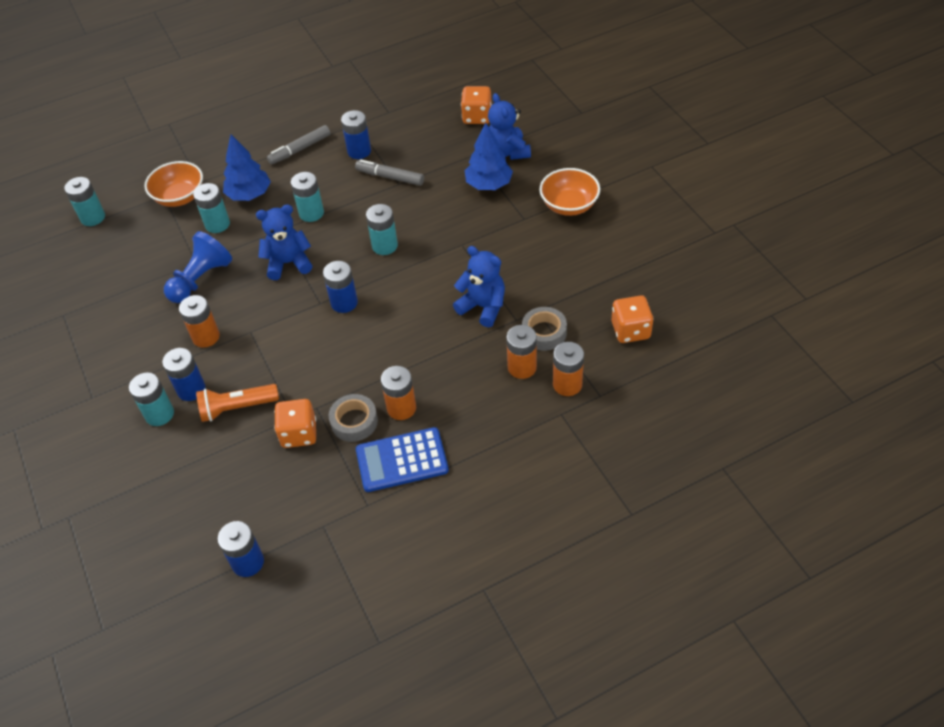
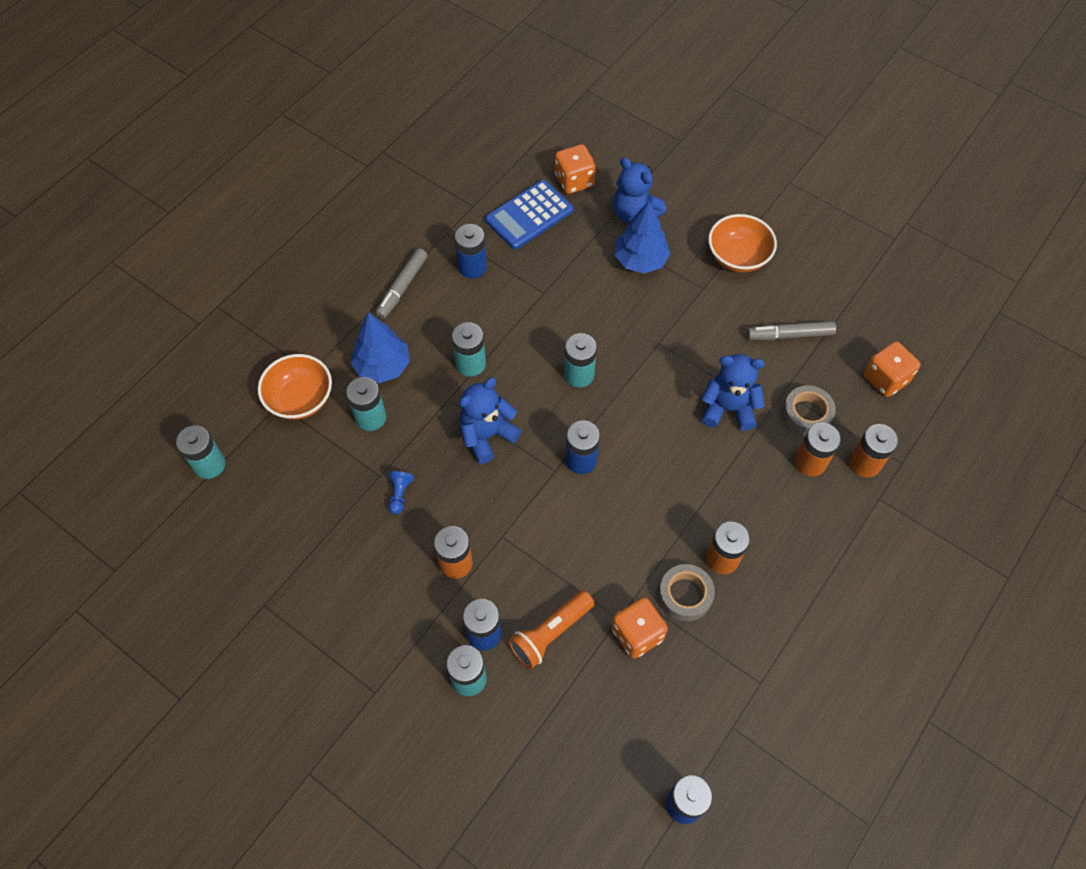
camera: 30 degrees left, 10 degrees up
(201, 279) = (400, 494): blue pawn -> blue pawn, size x0.47
(390, 177) = (528, 288): grey marker -> grey marker (789, 335)
(402, 460) = (761, 617): blue calculator -> blue calculator (529, 215)

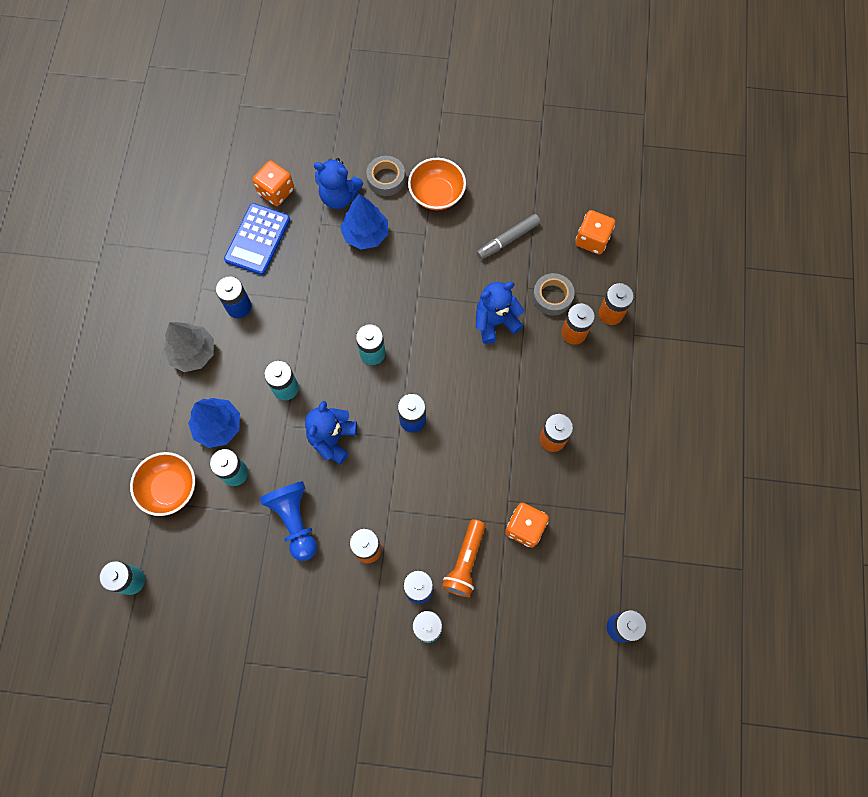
camera: 30 degrees left, 10 degrees up
(400, 494) = (294, 521): blue pawn -> blue pawn, size x2.14
(402, 287) = (193, 353): grey marker -> grey tree
(685, 595) = (541, 480): grey tape -> grey tape (386, 179)

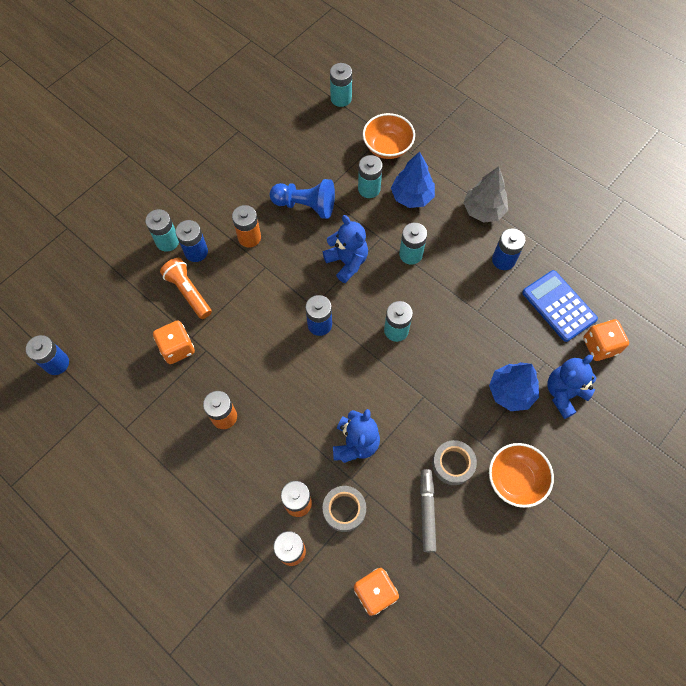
camera: 125 degrees right, 5 degrees down
(386, 179) = (559, 445): grey tape -> grey tape (453, 464)

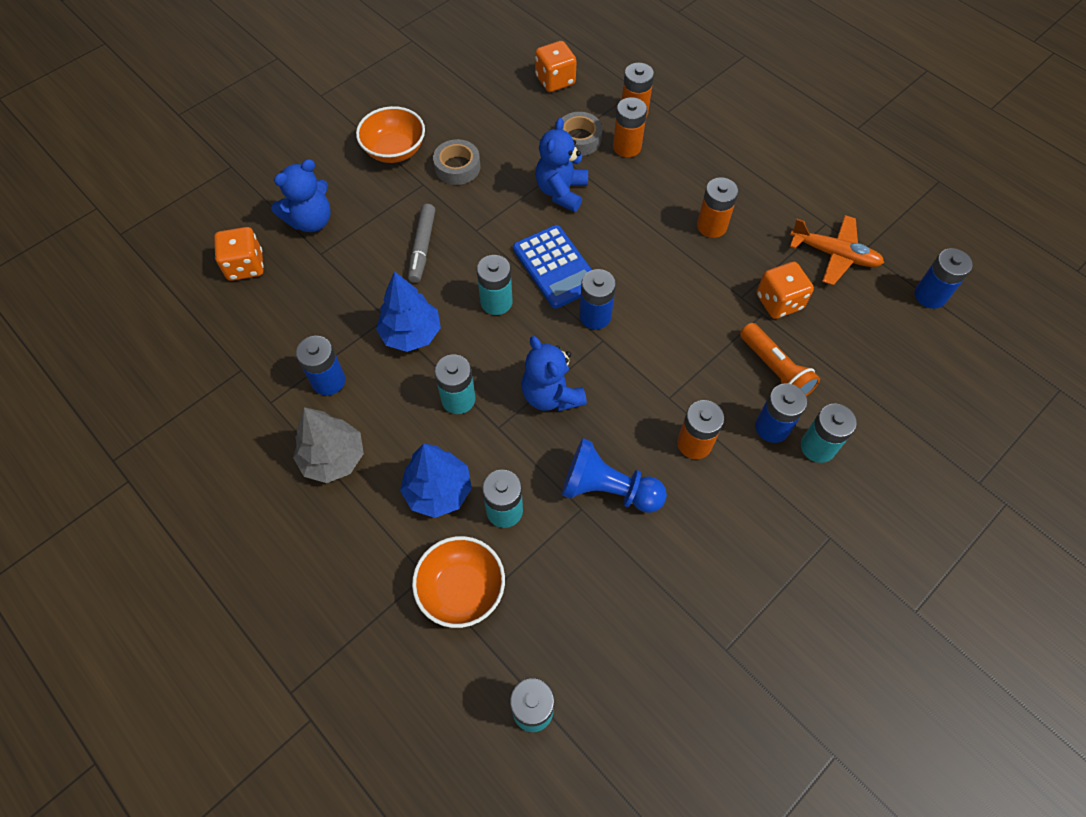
camera: 175 degrees left, 5 degrees down
(124, 396) = (834, 255): none -> orange plane
(427, 511) = (493, 132): grey marker -> grey marker (422, 247)
(511, 392) = (372, 227): blue tree -> blue tree (411, 334)
(559, 306) = (276, 315): blue calculator -> blue calculator (555, 267)

